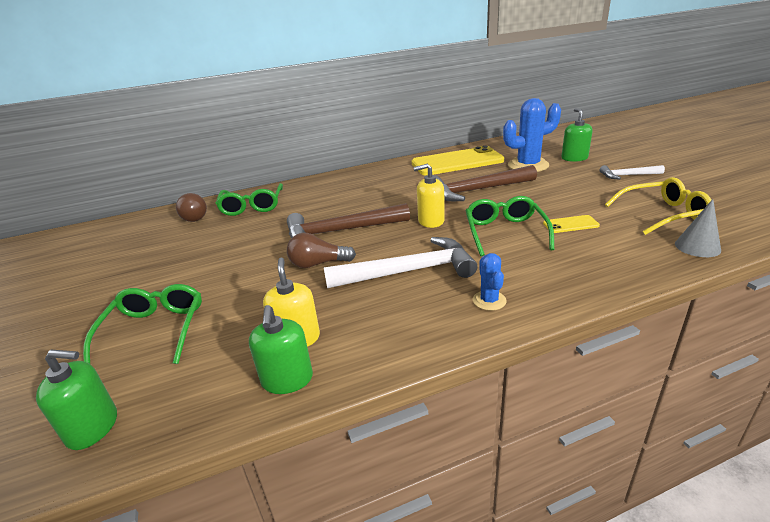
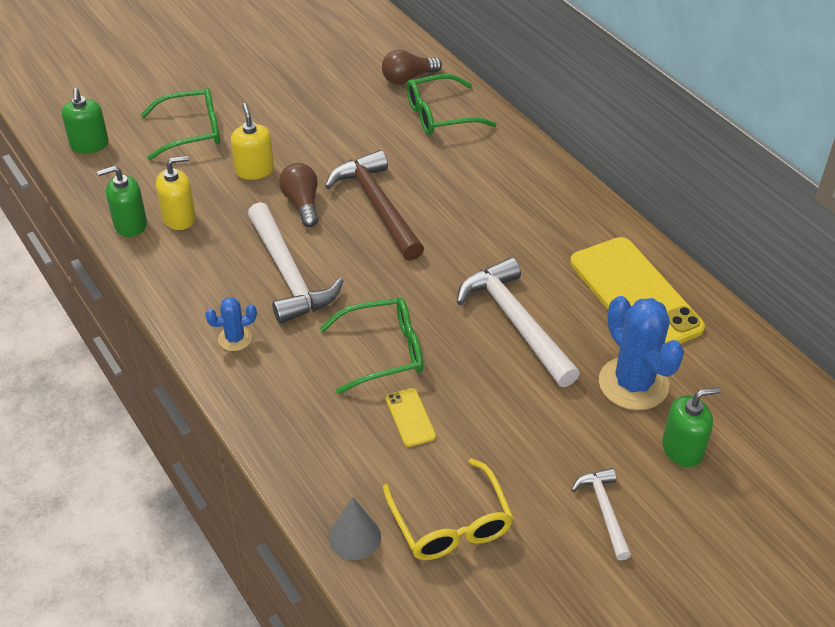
camera: 75 degrees right, 15 degrees up
(431, 221) = (411, 281): yellow soap dispenser -> yellow soap dispenser (254, 170)
(477, 190) = (516, 322): brown hammer -> white hammer

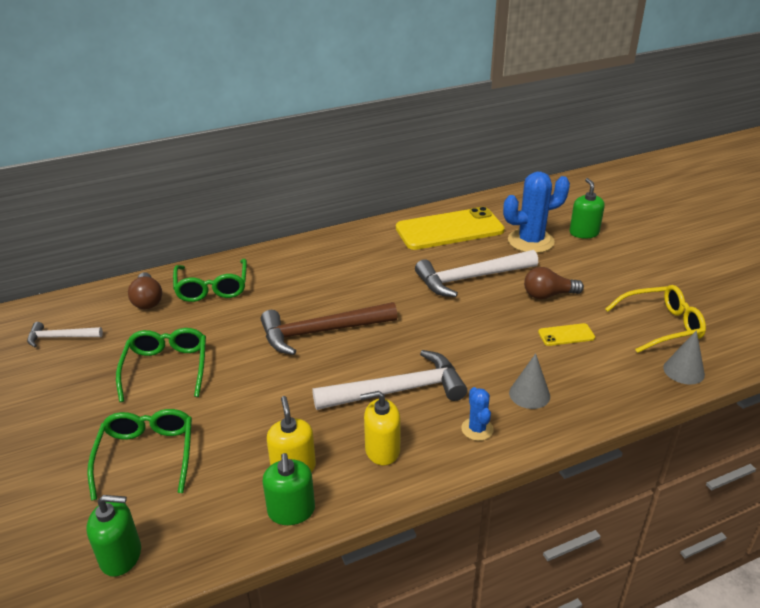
camera: 80 degrees left, 10 degrees down
(254, 170) = (238, 407): yellow soap dispenser -> yellow soap dispenser (382, 450)
(293, 381) = (529, 394): none -> grey cone
(302, 204) = (302, 377): brown light bulb -> brown light bulb (548, 295)
(382, 352) = (498, 343): green glasses -> green glasses (166, 368)
(604, 511) = (637, 265): white hammer -> white hammer (60, 337)

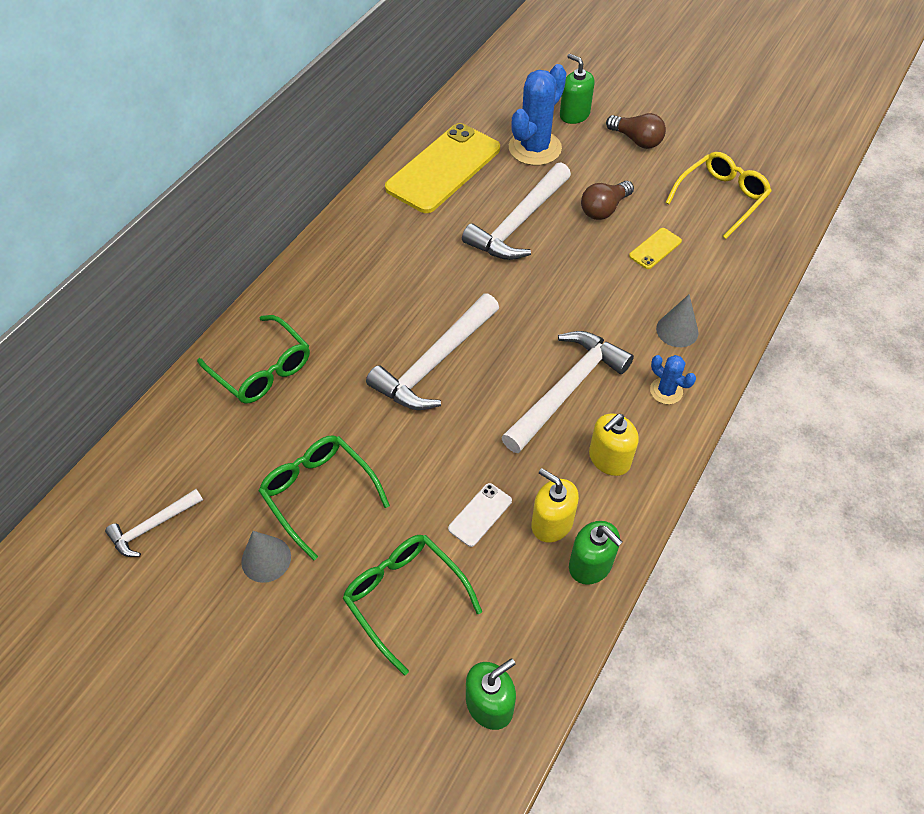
camera: 35 degrees left, 20 degrees up
(147, 300) = (203, 424): brown light bulb -> brown light bulb (636, 140)
(250, 434) = (480, 515): none -> white phone
(321, 332) = (434, 363): brown hammer -> white hammer
(683, 371) = (772, 239): grey cone -> grey cone (266, 559)

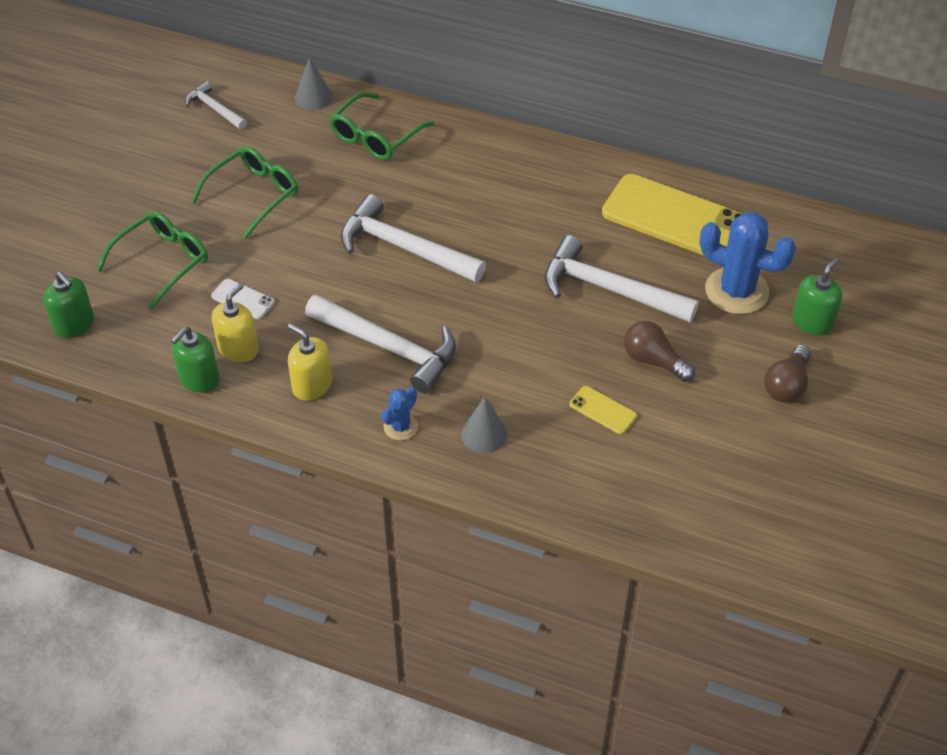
camera: 80 degrees right, 5 degrees down
(266, 559) = (191, 176): grey cone -> grey cone (313, 97)
(720, 198) = (707, 472): yellow glasses -> none

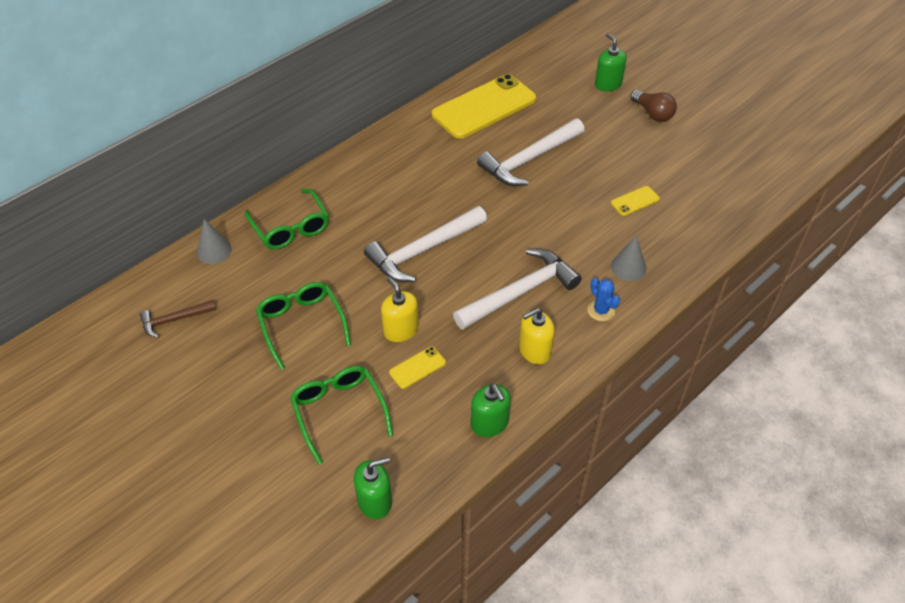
camera: 65 degrees left, 0 degrees up
(215, 109) = (174, 320): white hammer -> brown hammer
(238, 349) = (471, 386): yellow soap dispenser -> yellow soap dispenser (401, 330)
(242, 299) = (417, 367): white phone -> yellow phone
(653, 361) = (604, 162): brown light bulb -> none
(736, 291) = (564, 105): blue cactus -> none

